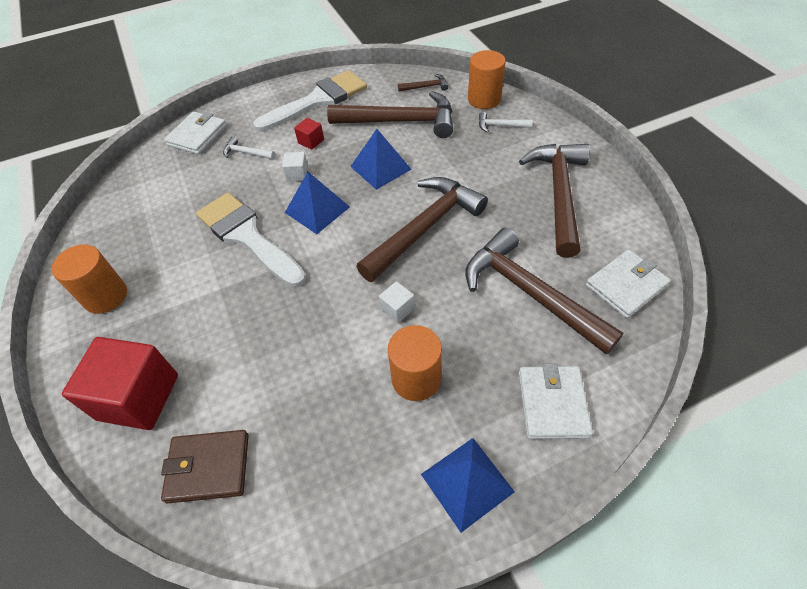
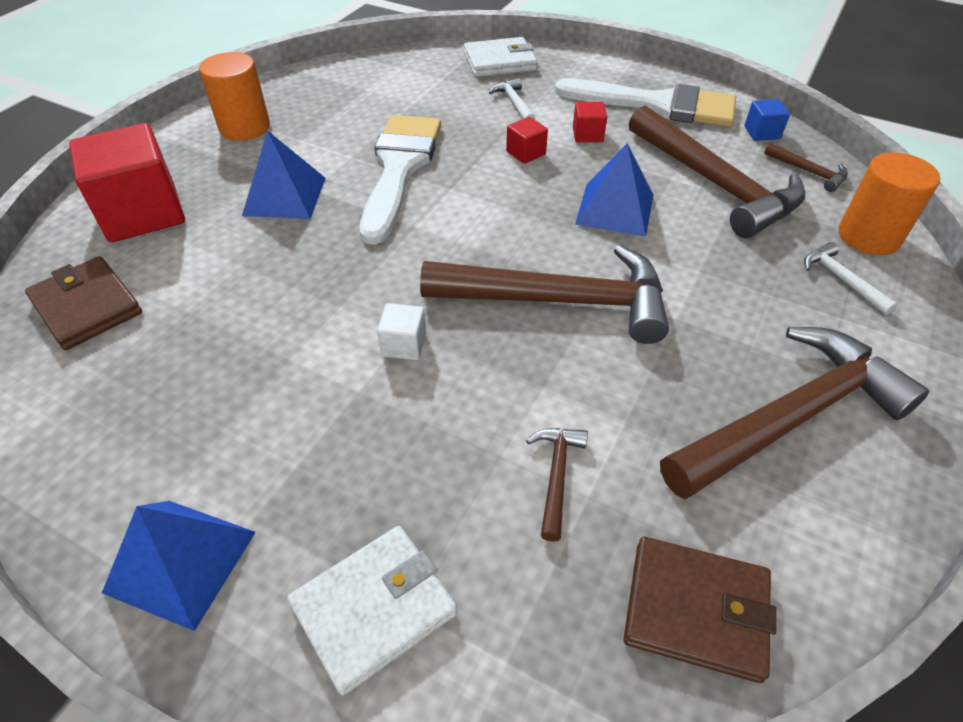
camera: 50 degrees right, 5 degrees down
(297, 174) = (526, 153): white cube -> red cube
(317, 209) = (490, 195): blue pyramid -> blue pyramid (285, 196)
(382, 81) = (762, 133): none -> blue cube
(416, 379) = (309, 420): orange cylinder -> none
(529, 293) = (556, 475): brown hammer -> brown hammer, size x0.42
(625, 286) = (696, 610): white wallet -> brown wallet

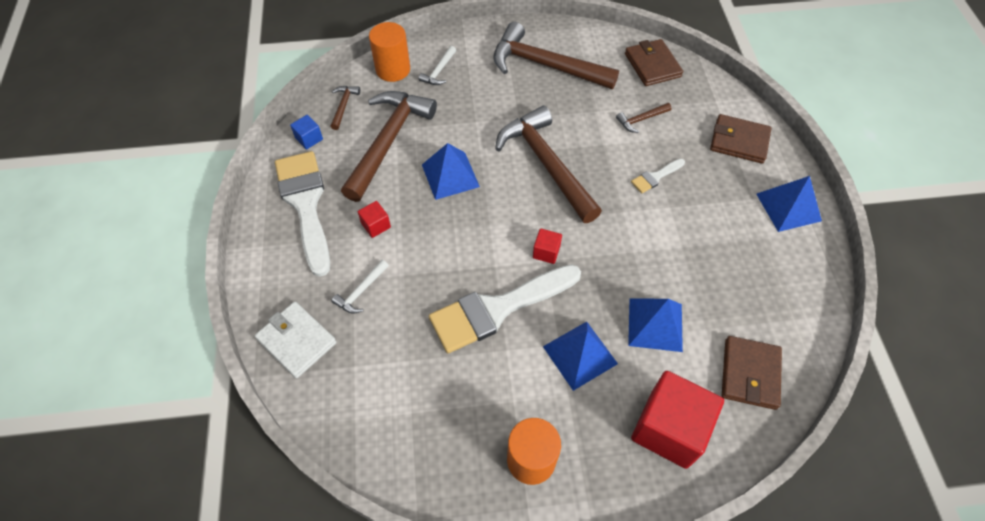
camera: 125 degrees left, 10 degrees up
(237, 267) = (655, 324): none -> blue pyramid
(374, 609) = (739, 141): white wallet -> brown wallet
(404, 344) = (630, 207): white cube -> none
(424, 410) = (655, 177): none -> white brush
(526, 153) = (424, 248): red cube -> red cube (546, 252)

